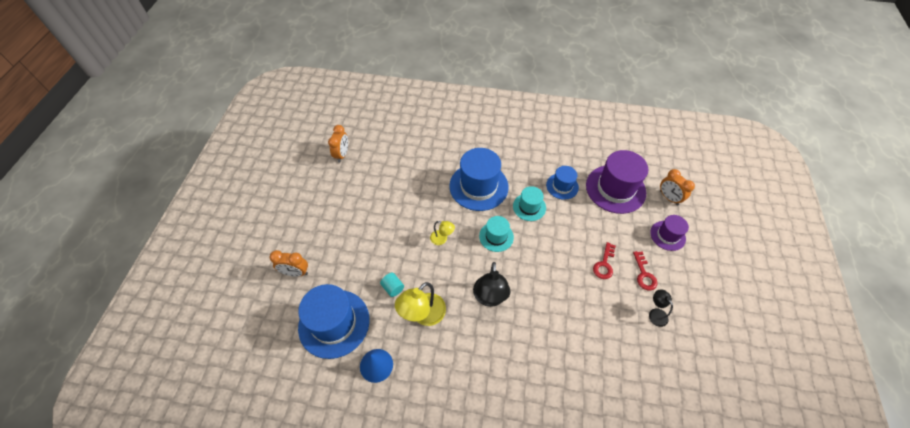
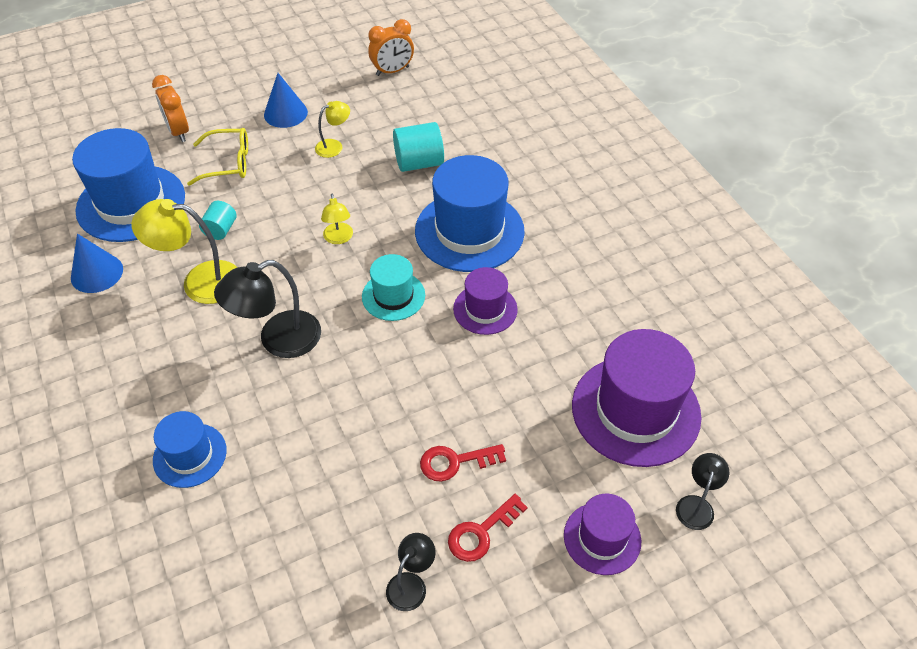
camera: 55 degrees right, 5 degrees down
(329, 215) = (285, 113): none -> blue cone
(344, 260) = (228, 163): none -> yellow glasses
(375, 207) = (334, 146): none -> yellow lamp
(418, 180) = (419, 163): none -> turquoise cylinder
(529, 207) = (485, 309): turquoise hat -> purple hat
(562, 186) = (568, 332): blue hat -> blue hat (190, 455)
(668, 198) = (696, 505): orange clock -> black lamp

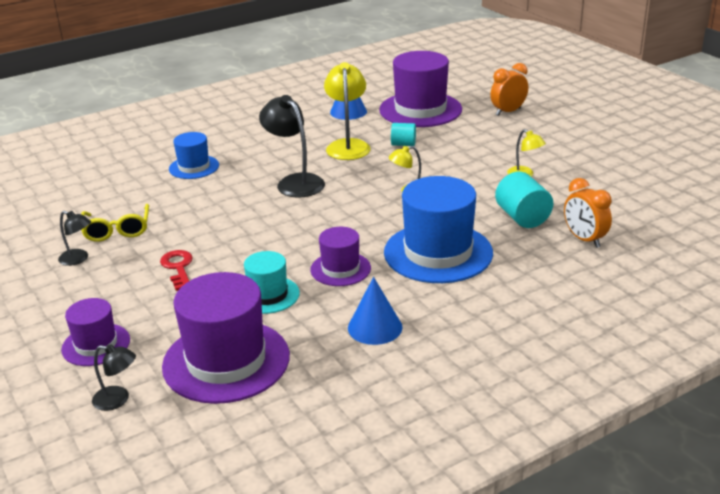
camera: 85 degrees right, 20 degrees down
(131, 203) = (420, 110): blue hat -> purple hat
(228, 163) = (480, 135): yellow glasses -> yellow glasses (117, 230)
(285, 113) = (557, 148): blue cone -> blue cone (375, 327)
(392, 71) = (655, 189): orange clock -> orange clock (584, 239)
(393, 296) = (348, 223): turquoise hat -> turquoise hat (268, 295)
(481, 532) = (113, 285): red key -> none

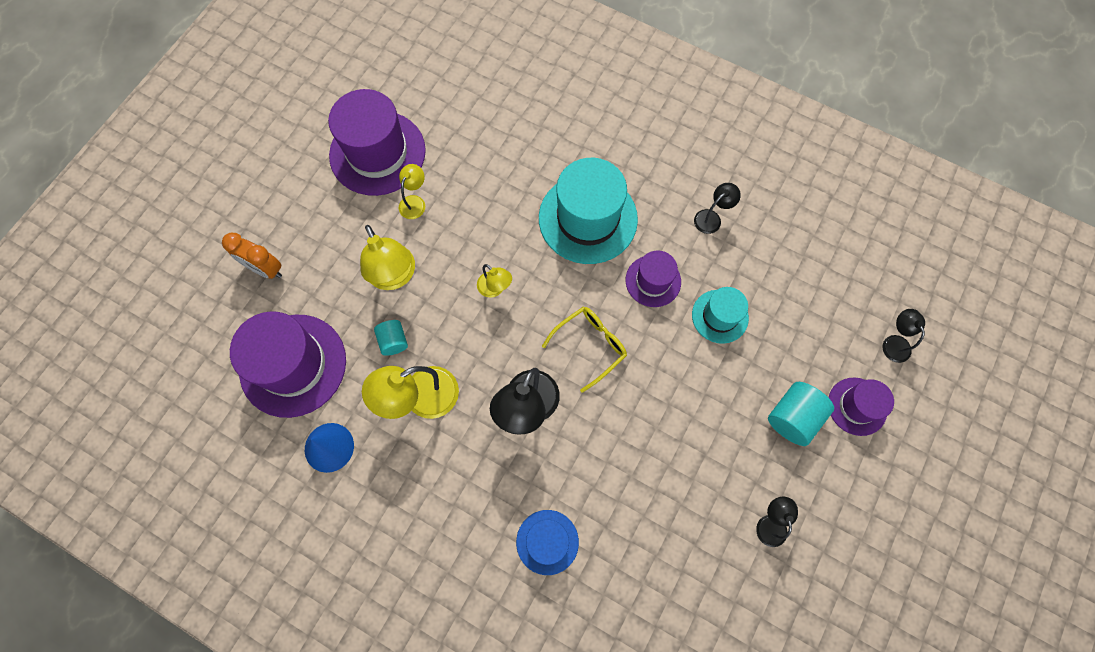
camera: 120 degrees left, 40 degrees up
(117, 230) = (706, 526): yellow glasses -> yellow glasses (590, 346)
(178, 268) = (728, 417): red key -> none
(226, 361) = (810, 297): purple hat -> purple hat (377, 153)
(375, 327) = (711, 218): blue cone -> black lamp
(438, 253) = (588, 218): blue hat -> turquoise hat
(458, 154) = (394, 276): none -> yellow lamp
(522, 218) = (497, 177): turquoise cylinder -> turquoise cylinder (792, 417)
(584, 239) = (510, 122): orange clock -> none

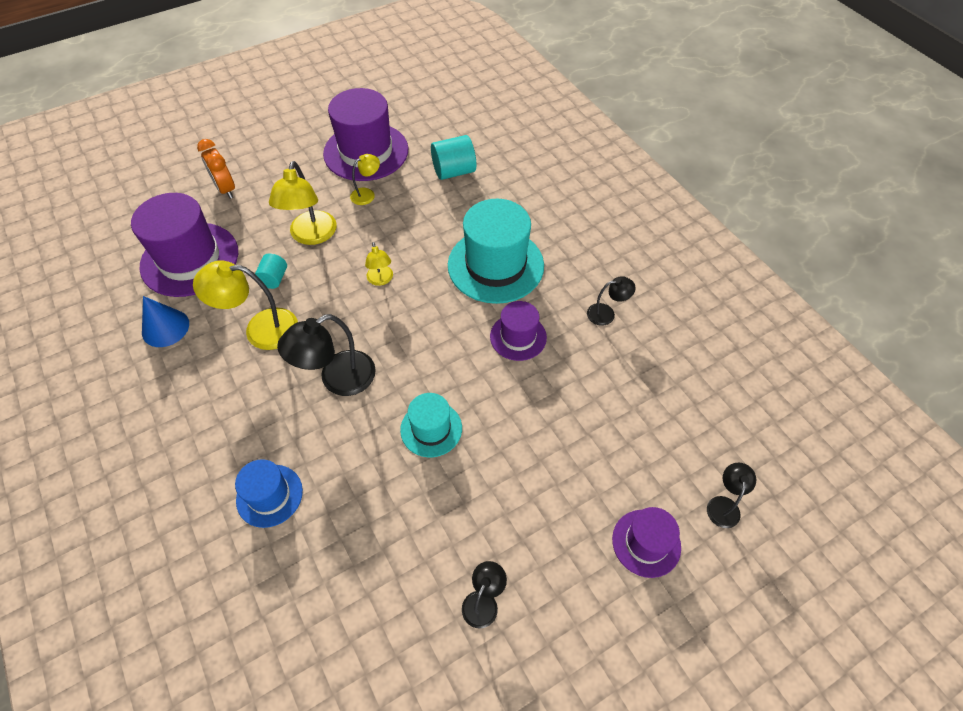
camera: 30 degrees right, 15 degrees down
(590, 346) = (426, 359): yellow glasses -> none
(720, 316) = (559, 394): turquoise hat -> turquoise hat (431, 429)
(792, 417) = (572, 517): turquoise cylinder -> turquoise cylinder (454, 171)

